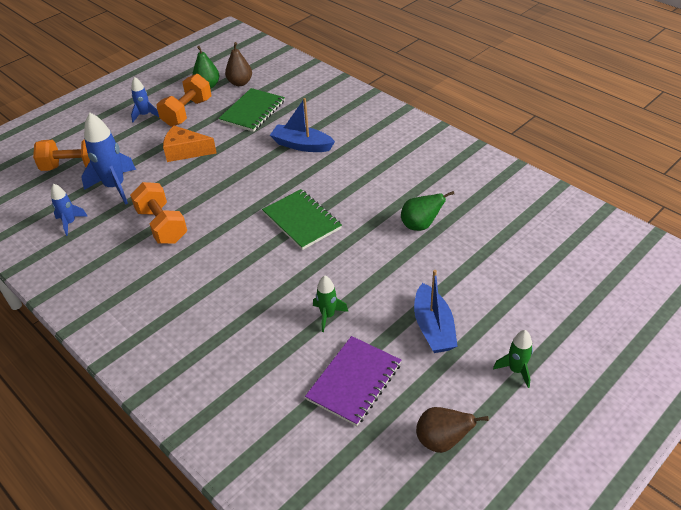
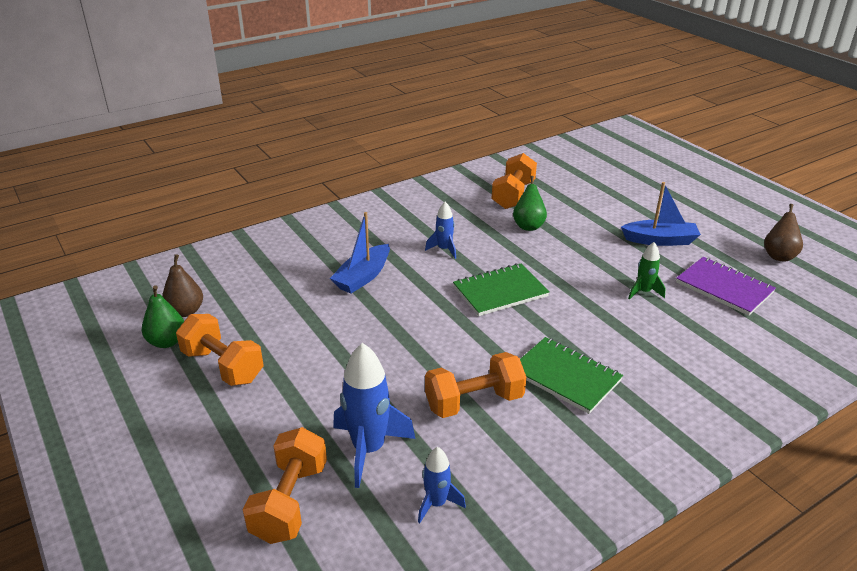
camera: 80 degrees left, 10 degrees down
(145, 115) = (196, 412): blue rocket -> blue rocket (444, 249)
(185, 151) = (320, 372): orange cheese -> none
(253, 112) = (266, 306): green notebook -> green notebook (565, 376)
(477, 208) = (513, 195): none -> orange dumbbell
(516, 370) = (704, 214): green rocket -> none

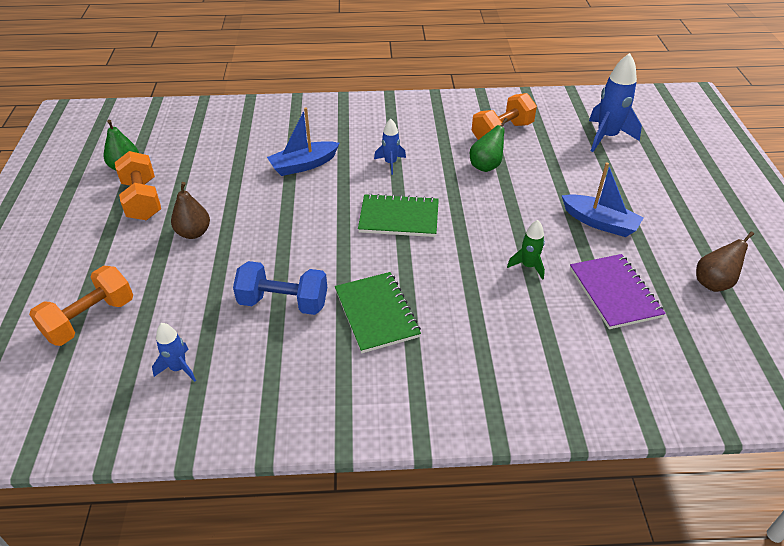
camera: 30 degrees right, 10 degrees up
(185, 311) = (157, 148): brown pear -> brown pear (194, 233)
(369, 449) = (174, 305): blue rocket -> blue rocket (606, 137)
(474, 402) = (283, 302): orange dumbbell -> blue dumbbell

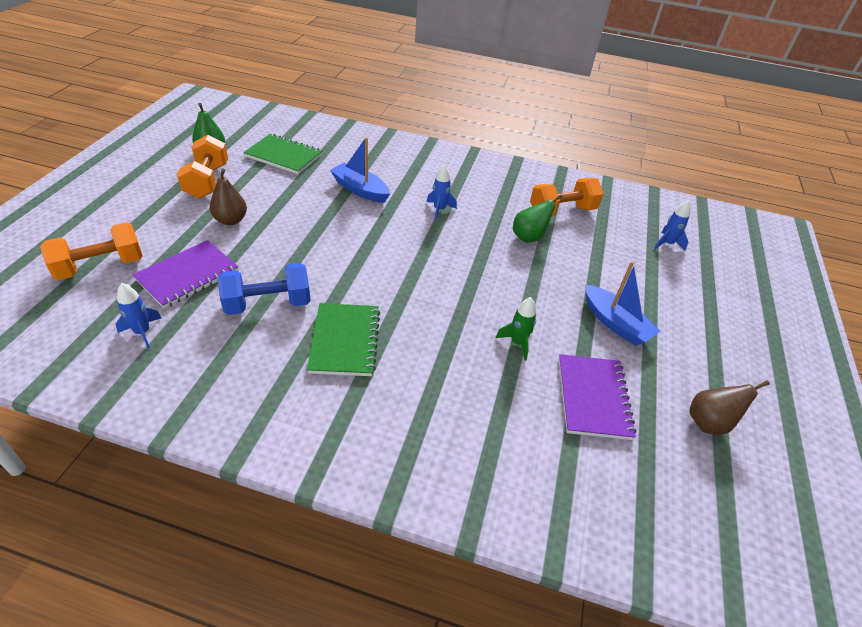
camera: 15 degrees right, 0 degrees up
(187, 300) = (188, 275): none -> purple notebook
(283, 302) = (268, 304): blue dumbbell -> blue dumbbell turned 45 degrees counterclockwise
(303, 165) = (360, 190): blue boat -> blue boat turned 45 degrees clockwise
(399, 217) = (418, 260): green notebook -> green notebook (284, 156)
(606, 137) = (667, 244): blue rocket -> blue rocket, size x0.55

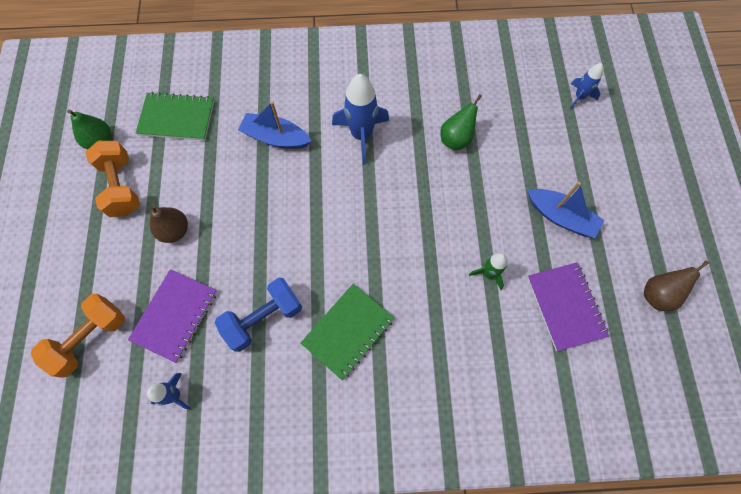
camera: 15 degrees left, 25 degrees up
(345, 341) = (348, 331): green notebook -> green notebook turned 60 degrees clockwise
(439, 210) = (361, 135): blue rocket -> blue rocket, size x1.81
(562, 211) = (474, 90): orange dumbbell -> none

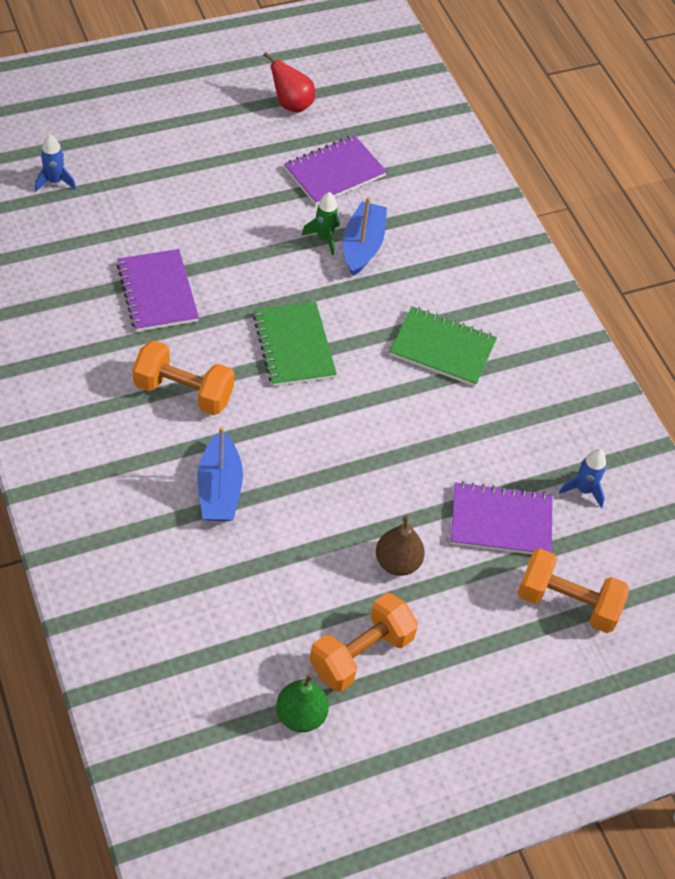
camera: 115 degrees left, 15 degrees down
(177, 118) = (227, 625): green notebook -> green notebook (293, 346)
(263, 318) = (464, 431): blue dumbbell -> none
(361, 135) = (183, 392): blue rocket -> orange dumbbell
(456, 139) = (157, 292): green pear -> purple notebook
(560, 217) = (231, 185): blue boat -> blue boat (362, 246)
(657, 294) = (291, 104): brown pear -> red pear

